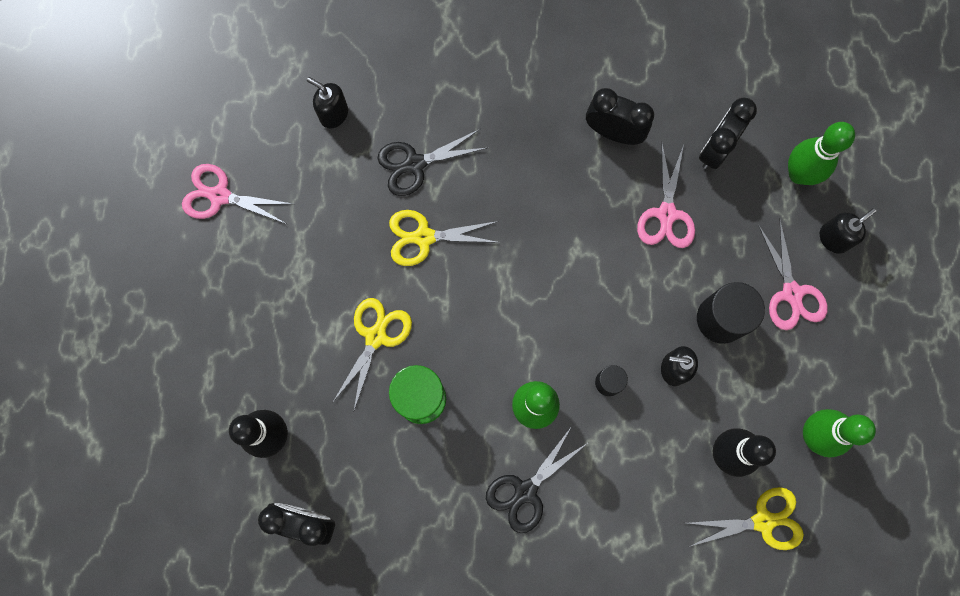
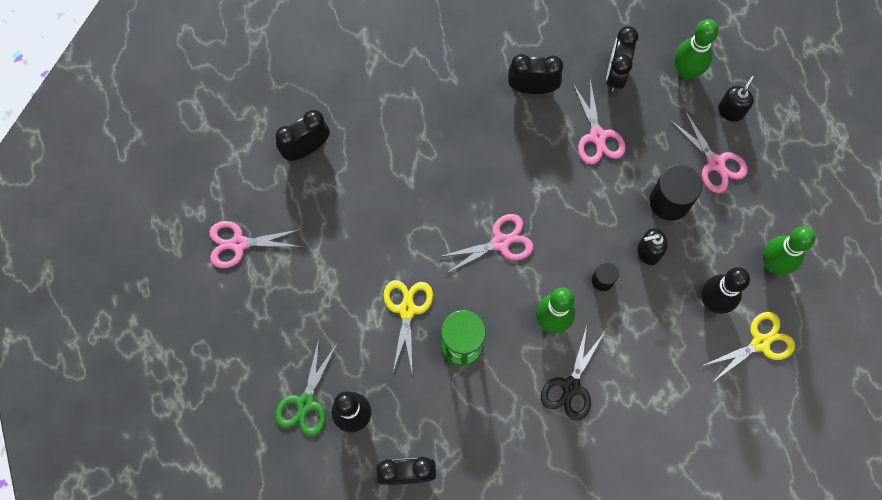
camera: 20 degrees left, 5 degrees down
(225, 401) = (305, 403): none -> green scissors
(333, 114) = (306, 148): black soap dispenser -> black clock
(414, 164) = (386, 165): black scissors -> none
(424, 237) = (415, 219): yellow scissors -> none
(509, 297) = (501, 242): none -> pink scissors

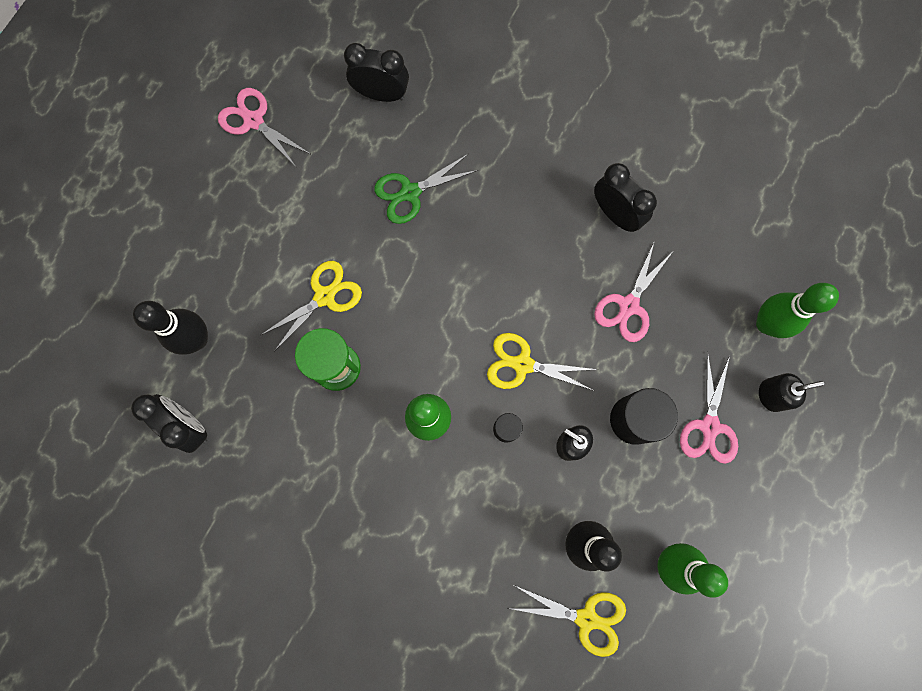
camera: 45 degrees right, 5 degrees up
(305, 403) = (173, 292): green scissors -> green scissors (410, 193)
(501, 242) = (455, 315): pink scissors -> none
(571, 387) = (387, 489): black scissors -> none
(572, 232) = (522, 364): none -> yellow scissors
(616, 73) = (700, 268): black clock -> none

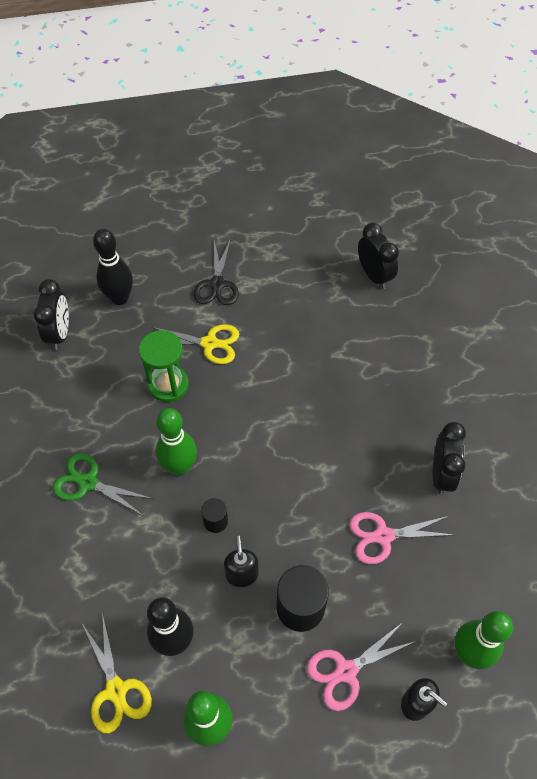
camera: 50 degrees right, 20 degrees down
(253, 121) = (286, 226): pink scissors -> none
(264, 238) = (217, 284): none -> black scissors
(410, 193) = (326, 339): green scissors -> green scissors (88, 483)
(522, 364) = (272, 496): yellow scissors -> none

